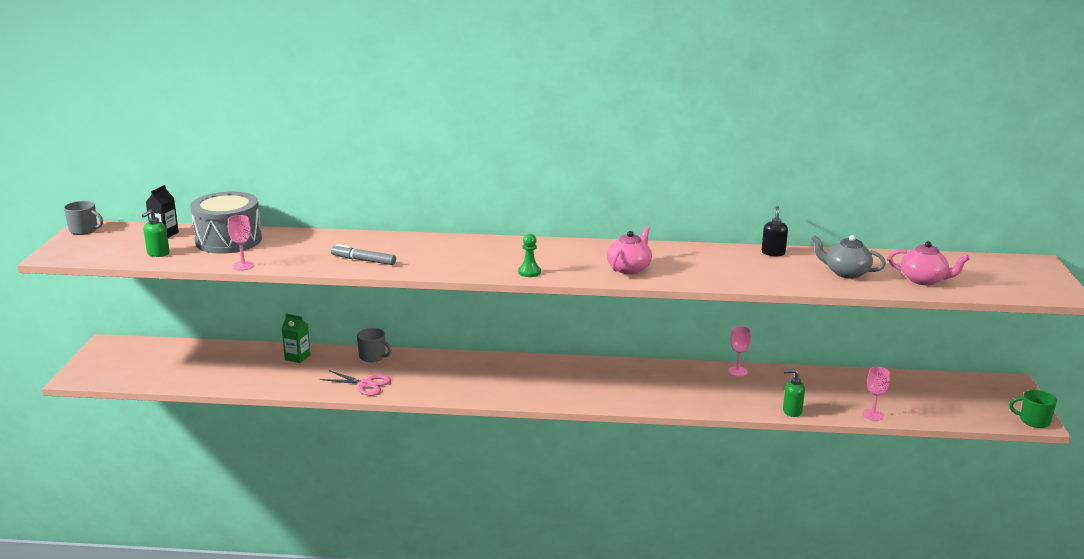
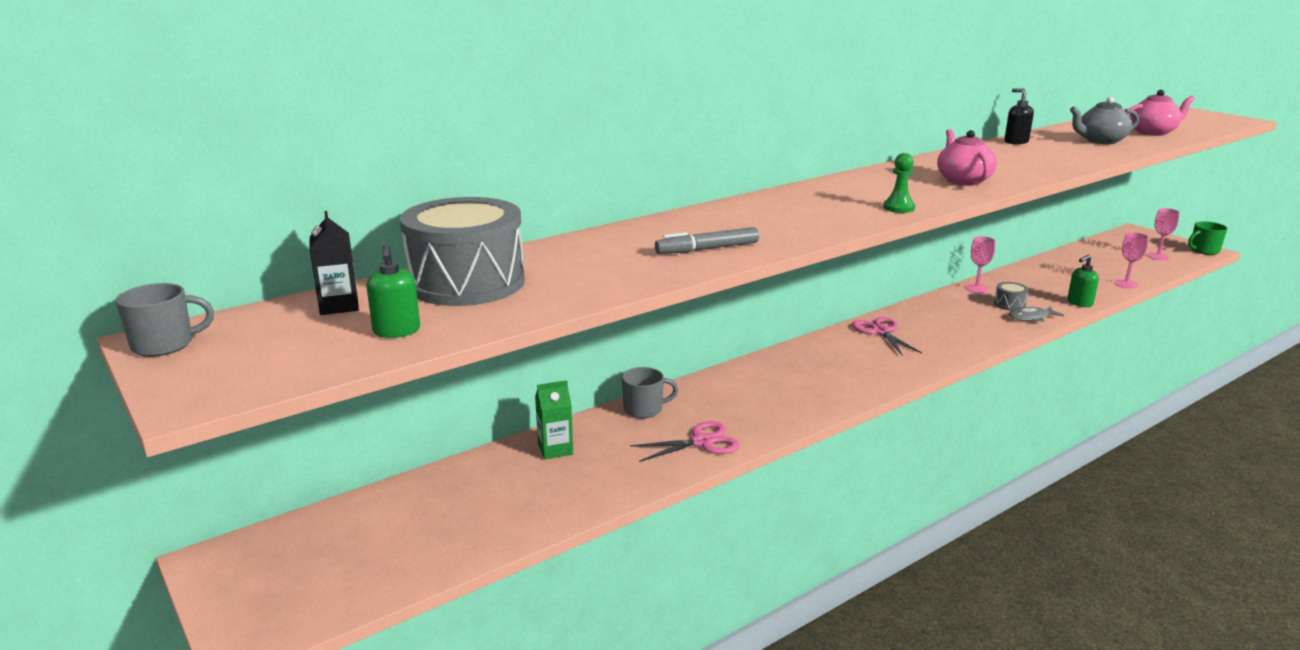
camera: 40 degrees left, 0 degrees up
(243, 266) = (574, 303): pink goblet -> pink goblet (1158, 256)
(597, 371) = (880, 332): none -> pink scissors
(725, 405) = (1031, 318): none -> grey fish
(733, 391) = (1009, 304): none -> grey drum

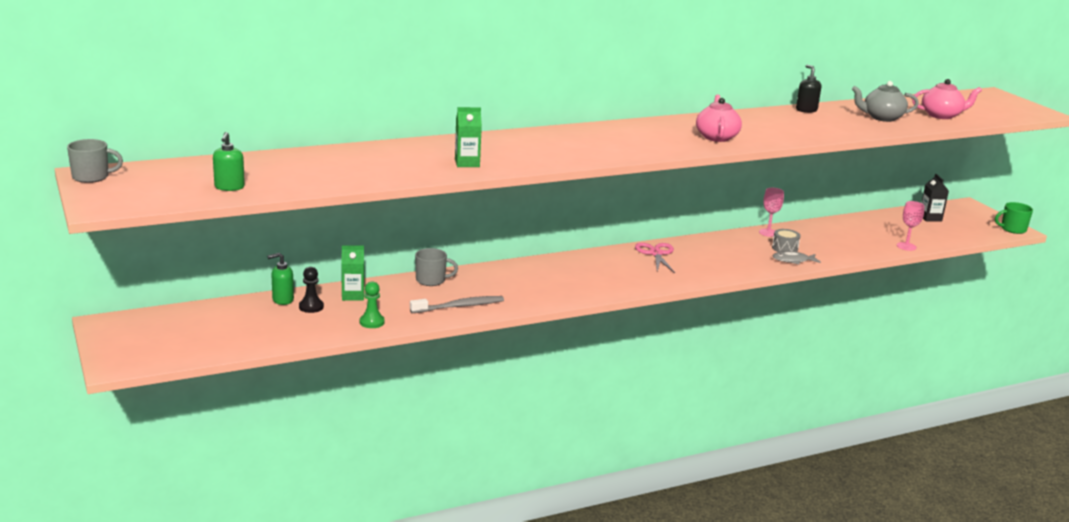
camera: 10 degrees right, 0 degrees up
(339, 306) = (202, 168): black carton -> black carton (930, 218)
(466, 283) = (289, 164): grey drum -> none
(507, 477) = (311, 307): none -> black pawn
(702, 442) = (459, 306): pink scissors -> grey toothbrush
(707, 249) = (467, 163): grey marker -> green carton
(898, 208) = (639, 151): green pawn -> green pawn (372, 322)
(1079, 303) = (847, 255): green soap dispenser -> green soap dispenser (282, 300)
(1158, 256) = (962, 228): pink goblet -> none

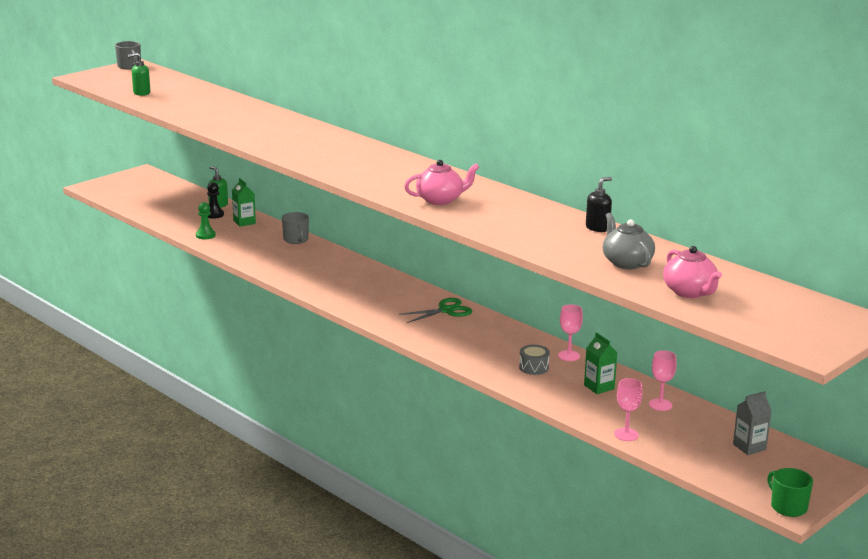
camera: 70 degrees right, 0 degrees up
(459, 306) = (257, 256): grey toothbrush -> none
(467, 163) = (258, 135): green carton -> green carton (599, 387)
(656, 254) = (446, 310): pink scissors -> green scissors
(793, 260) = (504, 374): grey fish -> none
(861, 226) = (660, 405): none -> pink goblet
(930, 218) = (749, 447): black carton -> grey carton

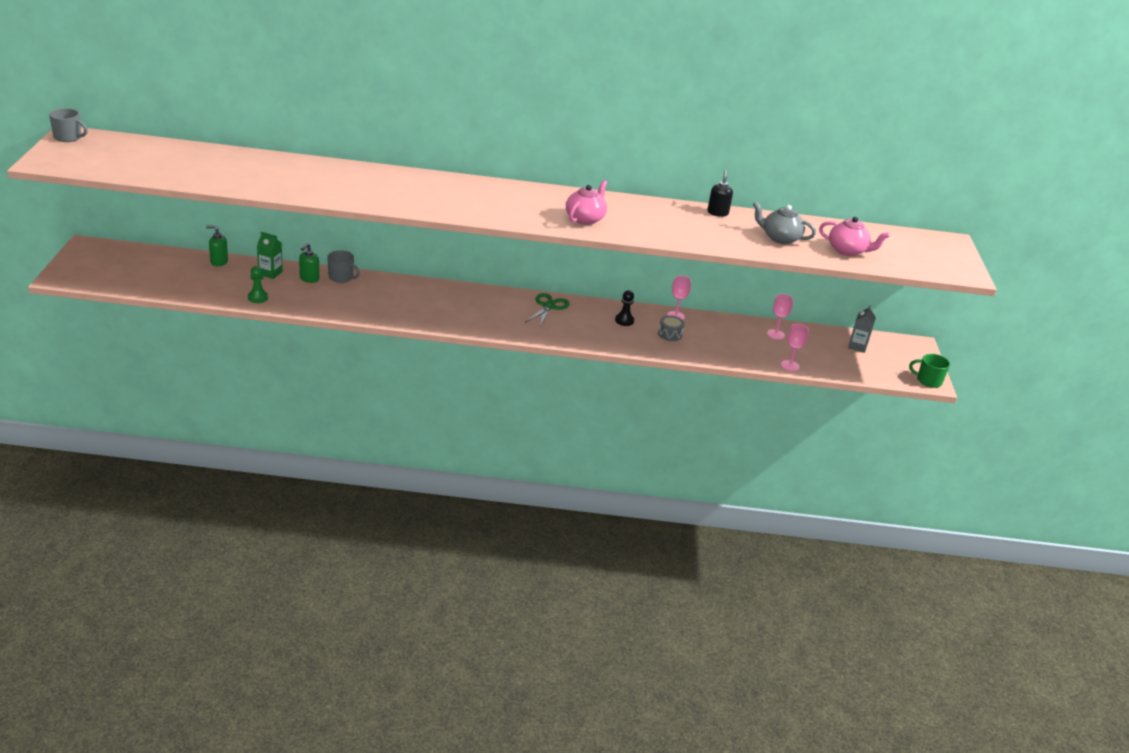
camera: 45 degrees left, 10 degrees up
(141, 93) = (143, 168): green soap dispenser -> green soap dispenser (309, 279)
(214, 214) = (231, 273): black pawn -> black pawn (624, 320)
(599, 387) = (726, 334): green carton -> none

